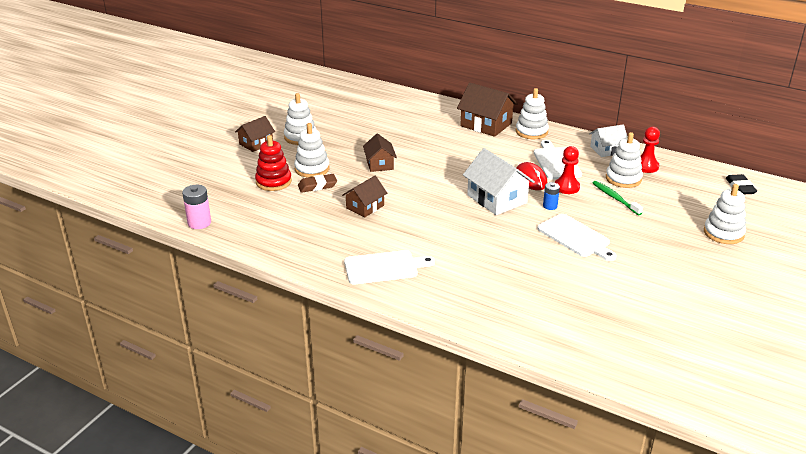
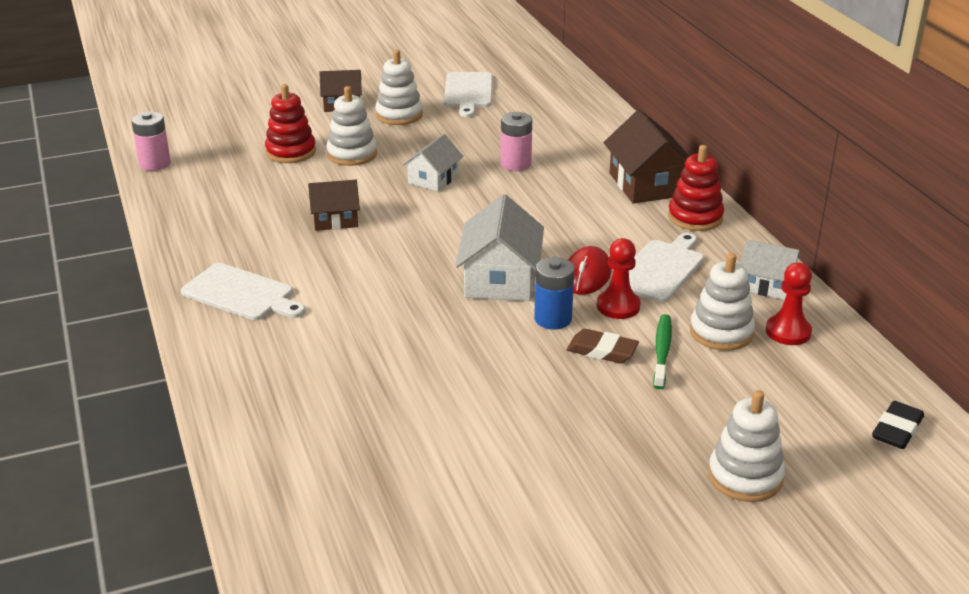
camera: 40 degrees right, 0 degrees up
(317, 186) = (326, 175): brown eraser -> brown eraser (602, 351)
(379, 164) = (433, 179): brown house -> white house
(408, 139) = (515, 164): none -> pink battery
(531, 132) = (695, 217): white stacking toy -> red stacking toy
(550, 206) = (553, 319): blue battery -> blue battery, size x1.56
(576, 237) = (517, 372): white cutting board -> white cutting board (468, 92)

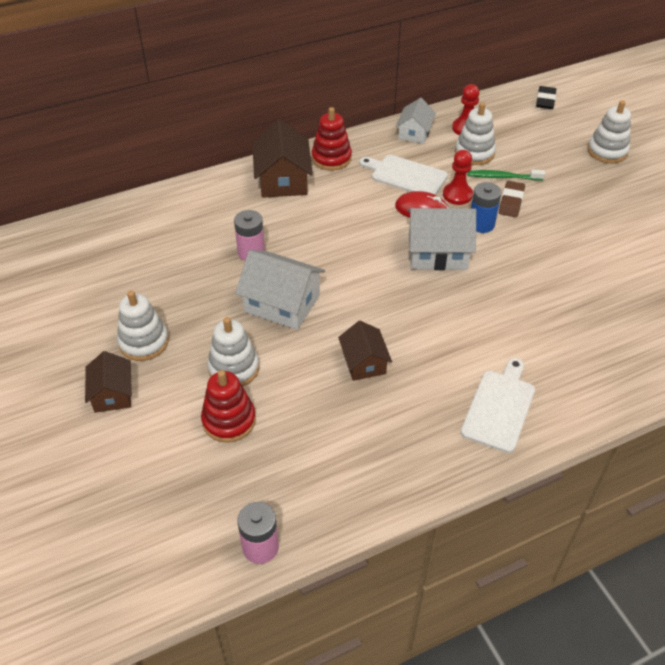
camera: 95 degrees left, 15 degrees up
(433, 179) = (282, 303): white house -> white house, size x1.60
(468, 92) = (94, 293): white cutting board -> none
(647, 184) = (283, 180): brown house -> brown house turned 75 degrees counterclockwise
(897, 430) = (545, 100): black eraser -> black eraser turned 75 degrees clockwise

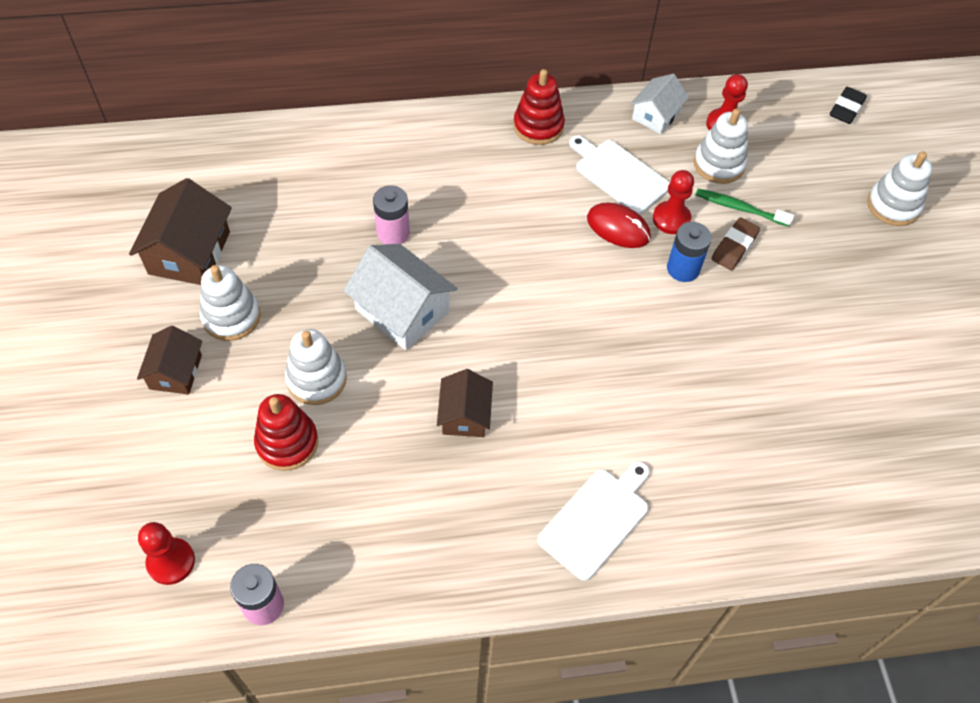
camera: 15 degrees right, 10 degrees up
(166, 537) = (171, 562): none -> red pawn
(283, 180) = (468, 142): brown house -> brown house (189, 253)
(437, 252) = (612, 293): white house -> none

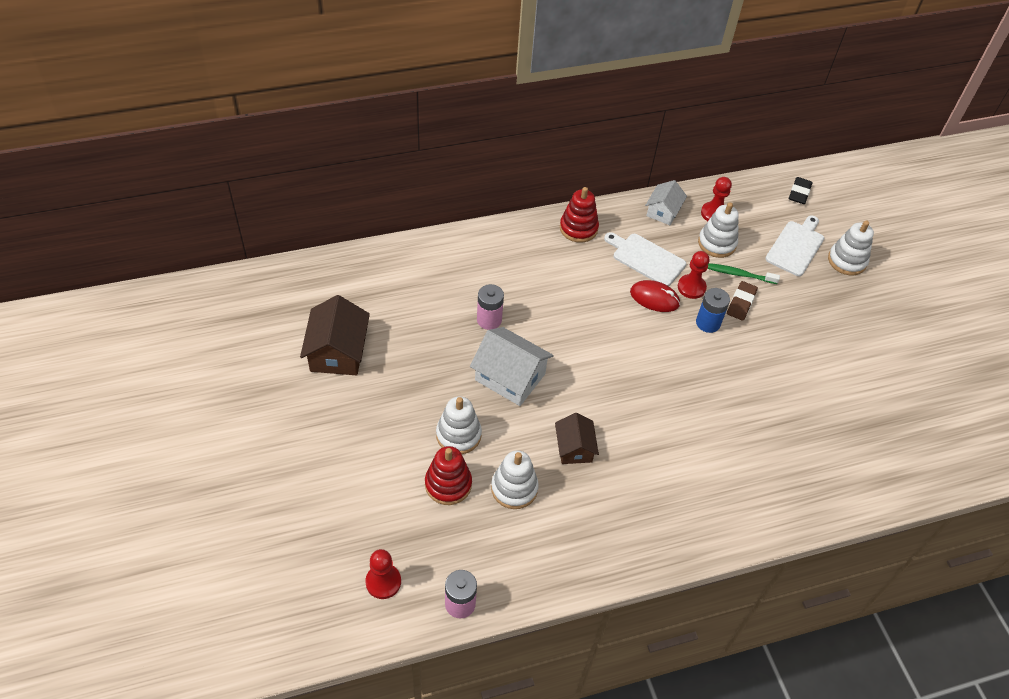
camera: 10 degrees left, 5 degrees down
(176, 372) = (350, 442): brown house -> none
(231, 317) = (382, 396): white stacking toy -> white stacking toy (514, 488)
(597, 519) = (687, 511): white cutting board -> white cutting board (796, 246)

